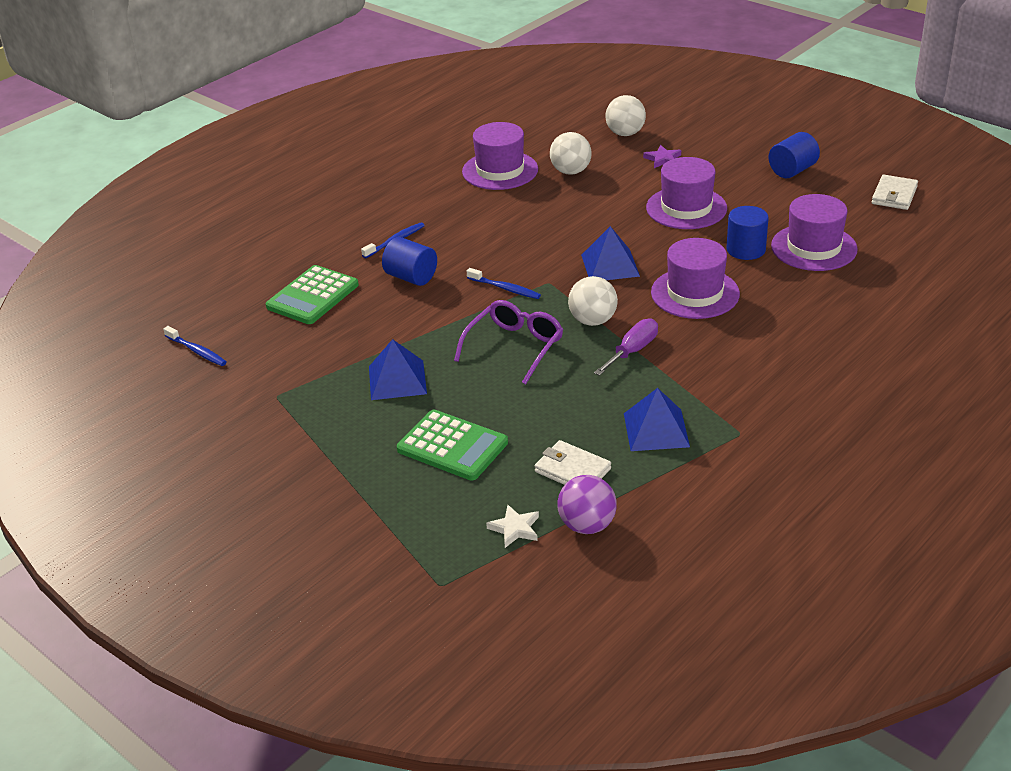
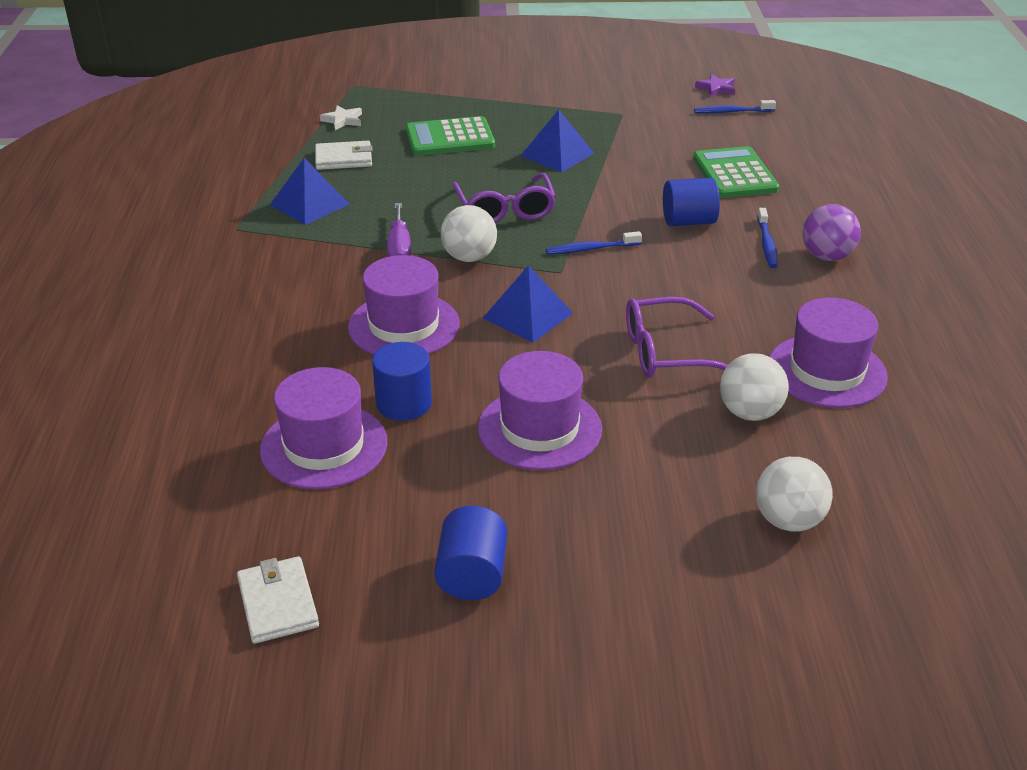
camera: 135 degrees right, 0 degrees up
(564, 212) = (666, 352): none -> purple glasses
(587, 525) = (296, 138): purple ball -> purple ball (826, 256)
(663, 159) = (671, 497): purple star -> purple star (716, 88)

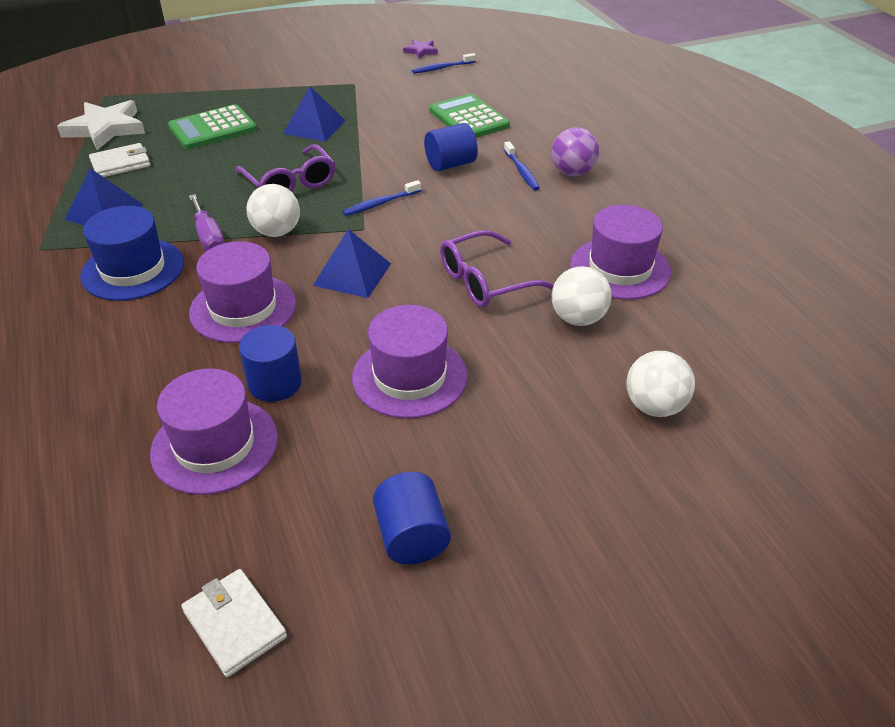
camera: 20 degrees left, 5 degrees up
(314, 266) = (133, 269): none -> blue hat
(343, 120) = (105, 129): white star -> white star, size x2.03

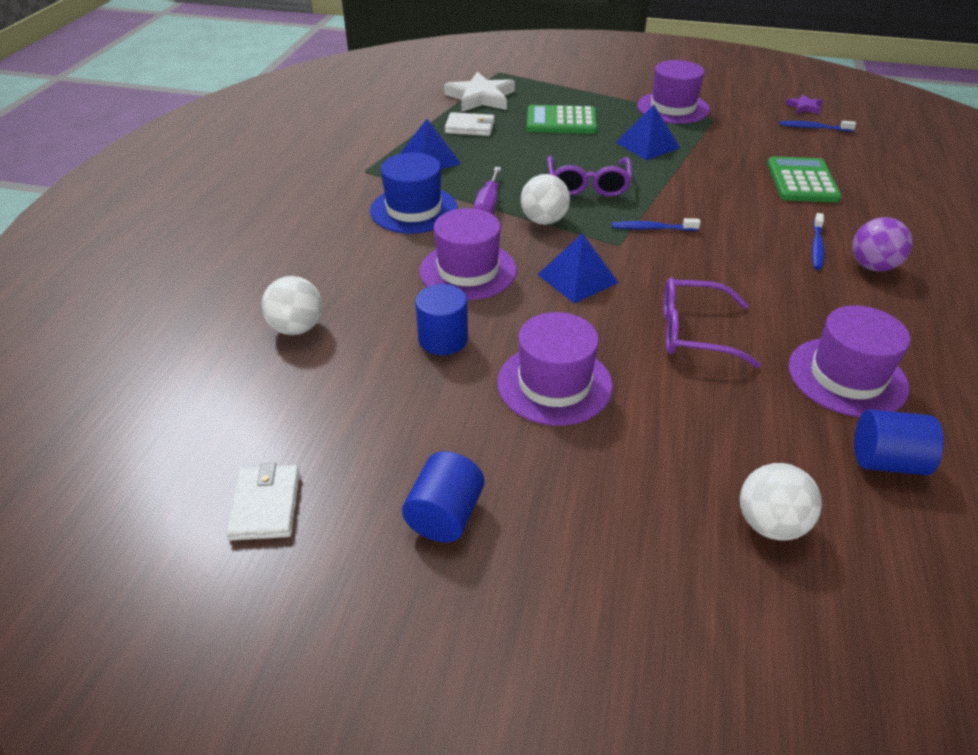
camera: 35 degrees right, 0 degrees up
(215, 445) = (361, 366): purple hat -> purple hat (673, 108)
(450, 164) = (748, 216): blue cylinder -> blue cylinder (886, 461)
(578, 318) = (759, 404): white ball -> white ball (297, 328)

